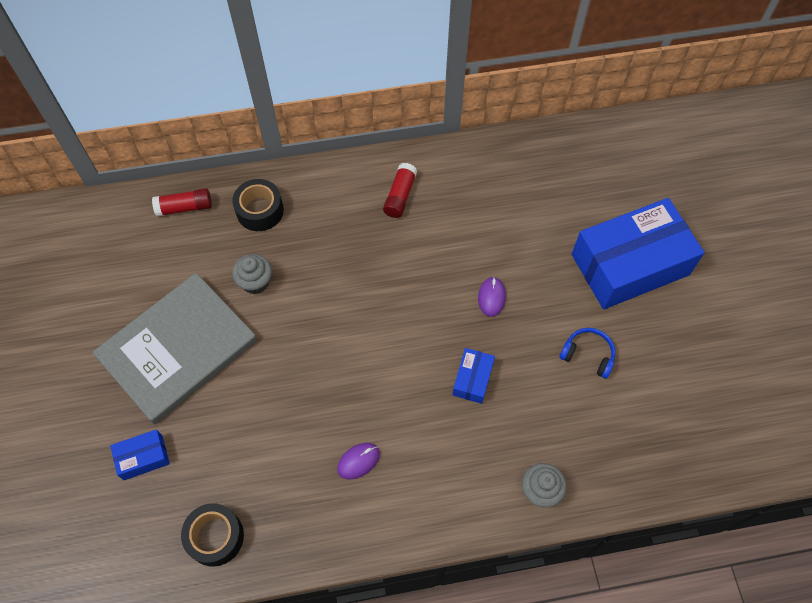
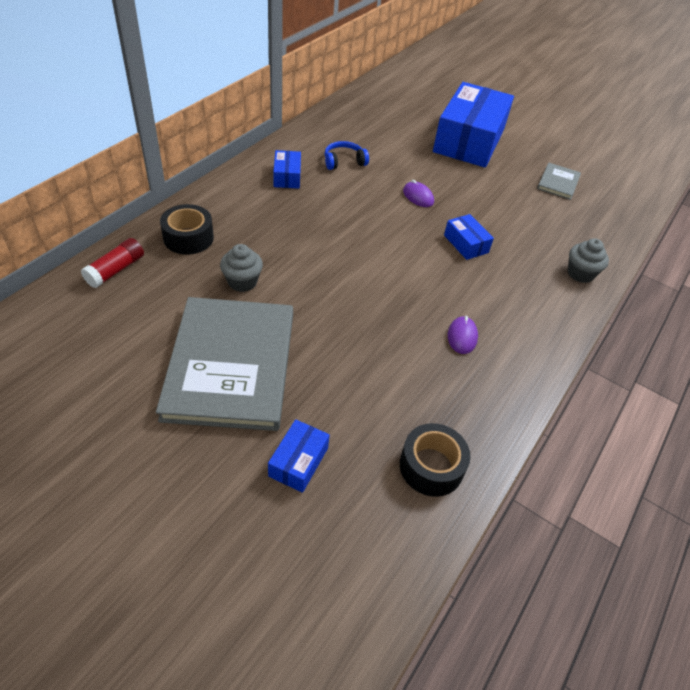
camera: 50 degrees left, 15 degrees down
(400, 196) = (287, 176): red glue stick -> blue box
(588, 355) = (508, 193): blue headphones -> blue headphones (344, 162)
(660, 381) = (558, 182): none -> grey book

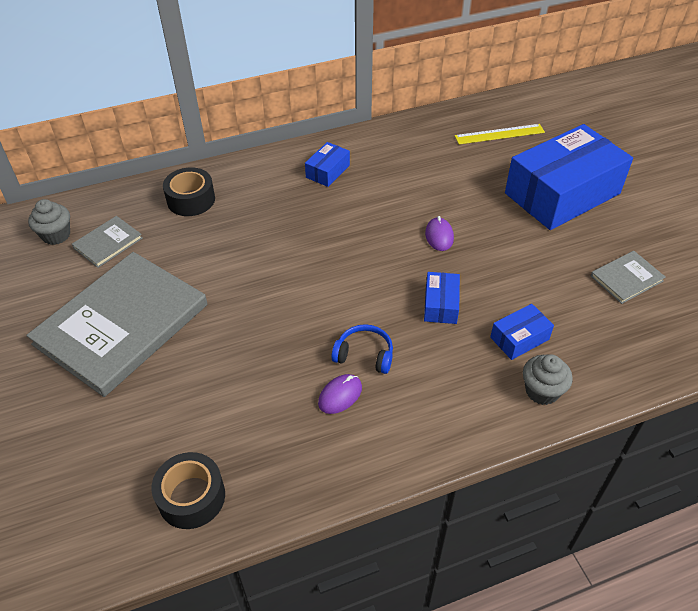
camera: 40 degrees right, 0 degrees up
(115, 270) = (113, 207): red glue stick -> none
(143, 303) = (108, 243): none -> grey book
(242, 282) = (197, 256): grey cupcake -> grey cupcake (56, 235)
(298, 462) = (95, 431): blue box -> blue box (519, 338)
(344, 162) = (397, 174): blue headphones -> blue headphones (364, 355)
(389, 112) = (499, 134): none -> yellow ruler

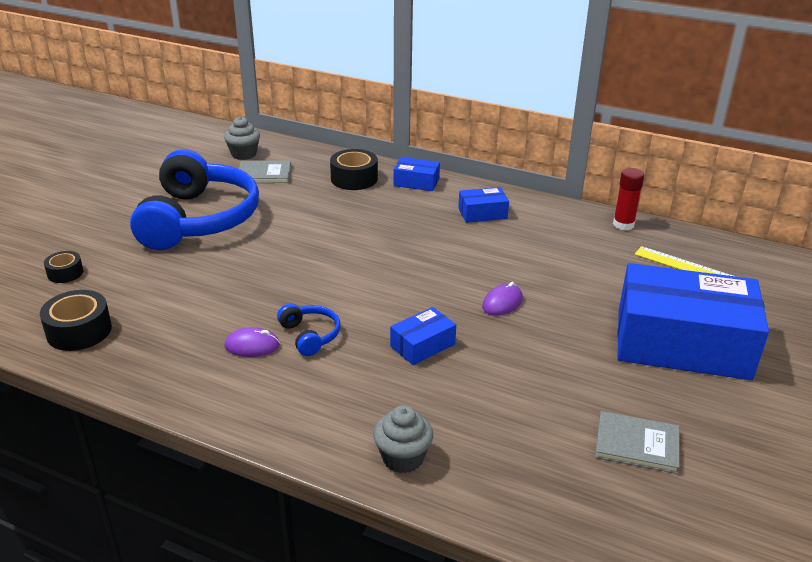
camera: 45 degrees right, 15 degrees down
(86, 462) = (65, 273): none -> black tape
(122, 324) = (198, 219): grey book -> blue headphones
(422, 124) = (623, 225): none -> red glue stick
(519, 338) = (448, 411): blue box -> blue box (416, 182)

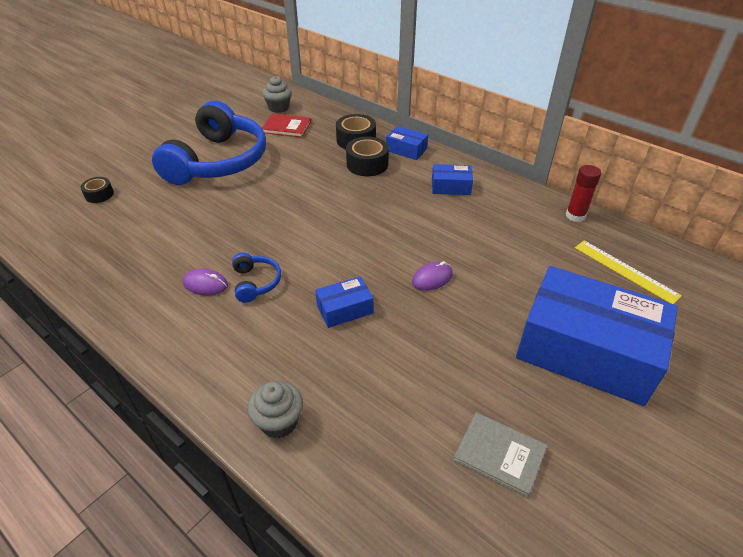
camera: 15 degrees right, 10 degrees up
(79, 331) = (84, 247): black tape -> black tape (367, 164)
(264, 174) = (286, 127): grey book -> red book

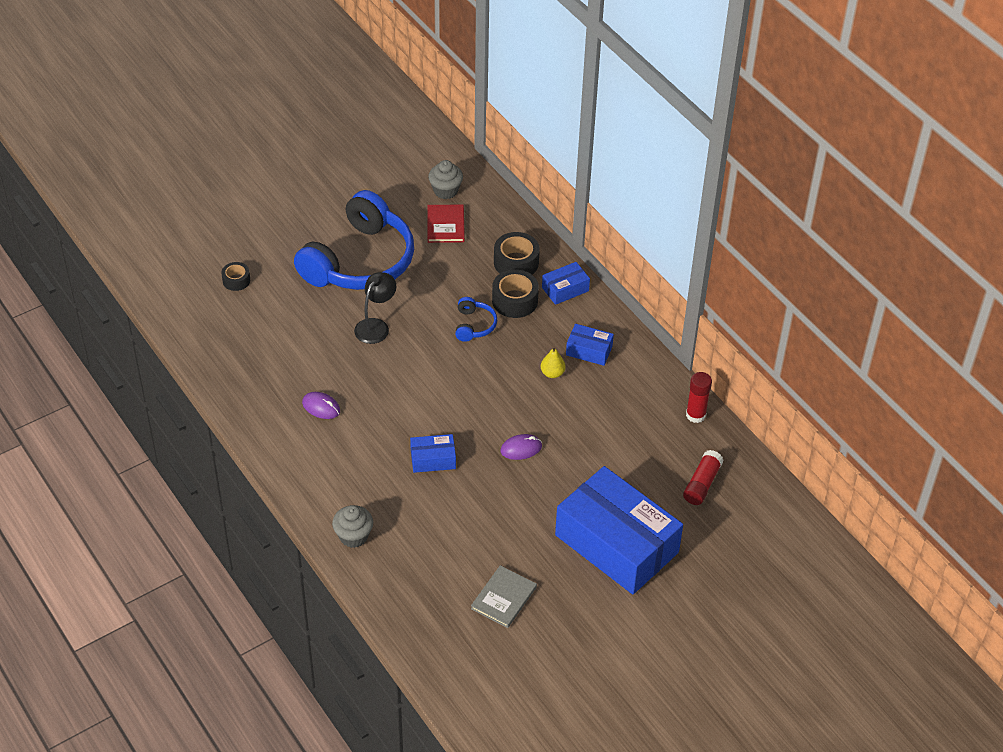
camera: 15 degrees right, 5 degrees up
(246, 204) = (376, 326): none -> black lamp
(256, 282) = (364, 415): blue headphones -> blue headphones (474, 325)
(286, 127) = (445, 225): red book -> red book turned 60 degrees clockwise
(406, 150) = (565, 289): blue box -> blue box turned 75 degrees counterclockwise
(428, 209) = (552, 373): none -> yellow pear
(499, 454) = (504, 598): grey book -> grey book turned 75 degrees clockwise
(625, 271) = (702, 484): yellow ruler -> red glue stick

